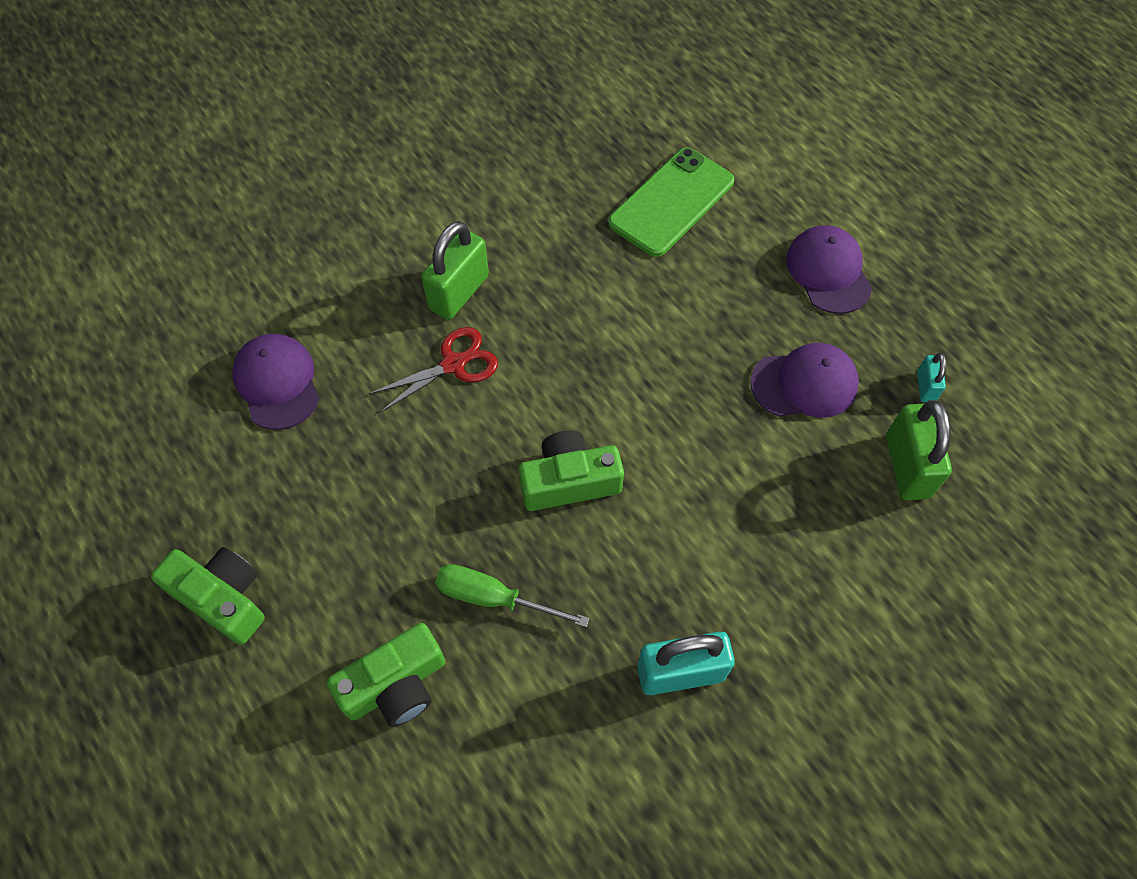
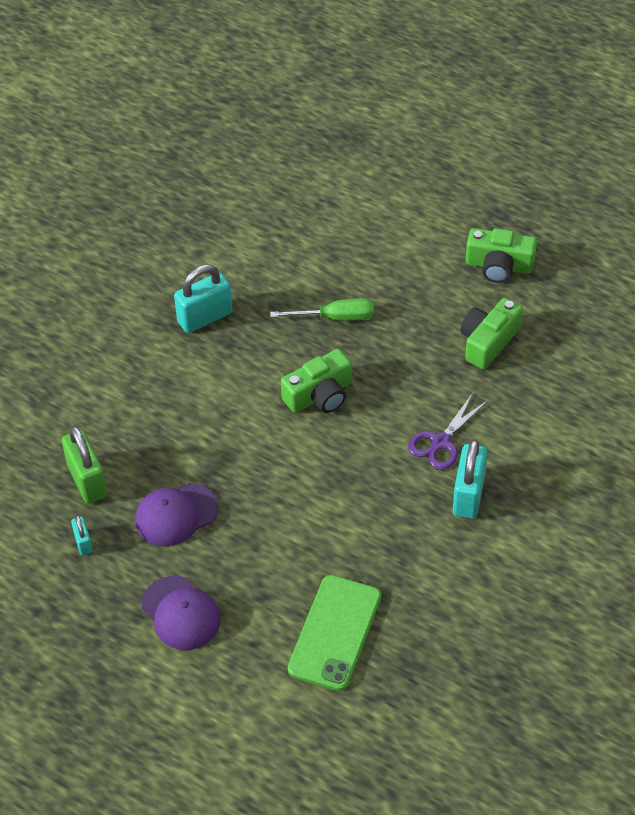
camera: 160 degrees right, 10 degrees down
(277, 383) = (557, 389): purple cap -> none
(396, 685) = (369, 260): green camera -> green camera (488, 341)
(453, 364) = (441, 442): red scissors -> purple scissors
(459, 292) = (468, 495): green padlock -> turquoise padlock

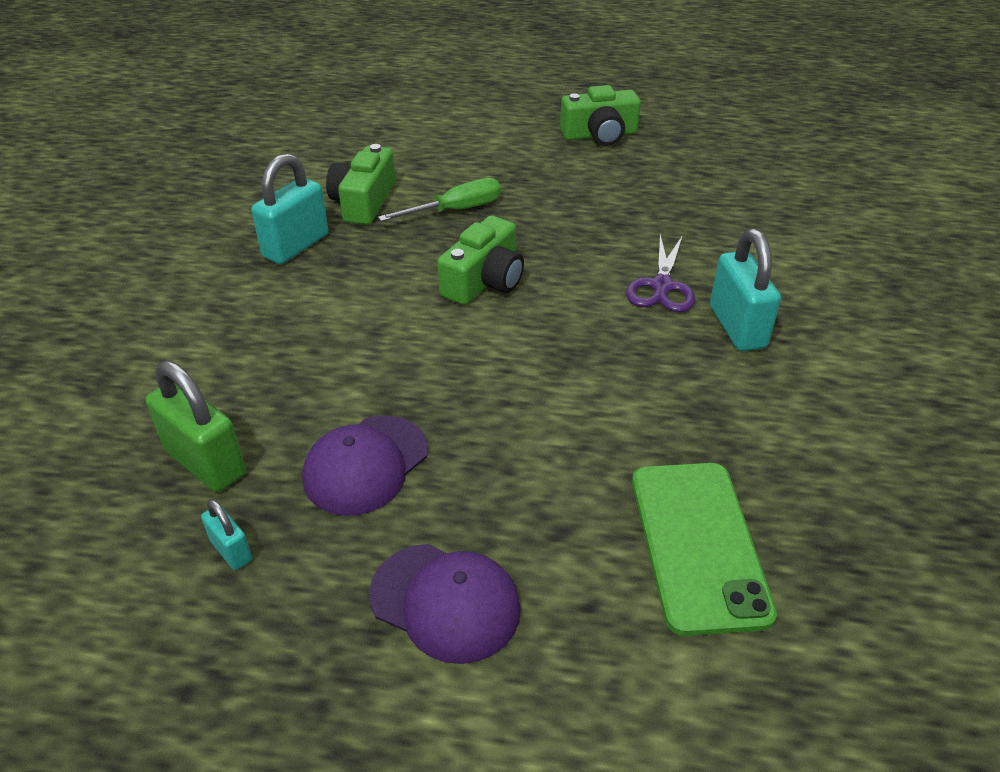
camera: 25 degrees left, 10 degrees down
(488, 341) = (639, 191): green camera -> green camera (363, 202)

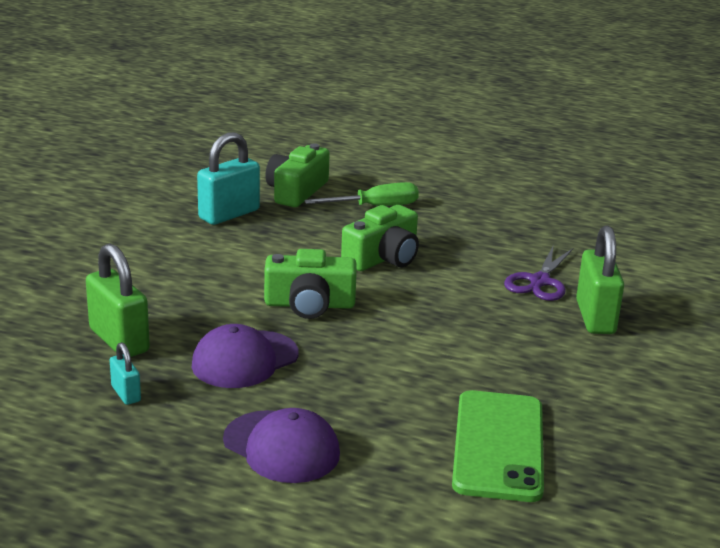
camera: 10 degrees right, 15 degrees down
(600, 135) = (528, 168): green camera -> green camera (309, 304)
(737, 327) = (595, 317): turquoise padlock -> green padlock

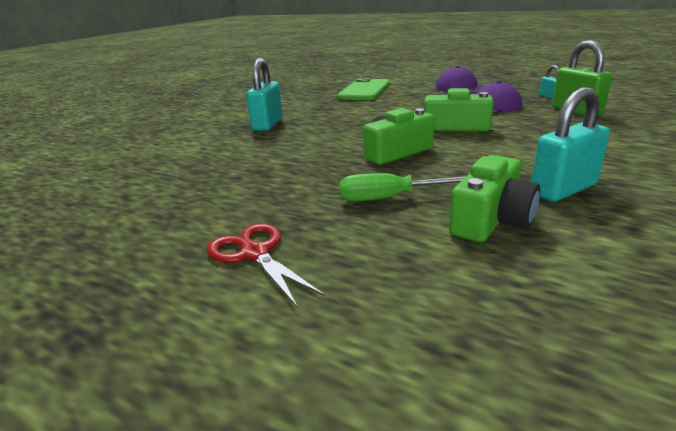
camera: 165 degrees left, 0 degrees up
(454, 171) = (255, 253): none -> red scissors
(539, 281) = (281, 140): purple scissors -> none
(595, 317) = (268, 124): green padlock -> turquoise padlock

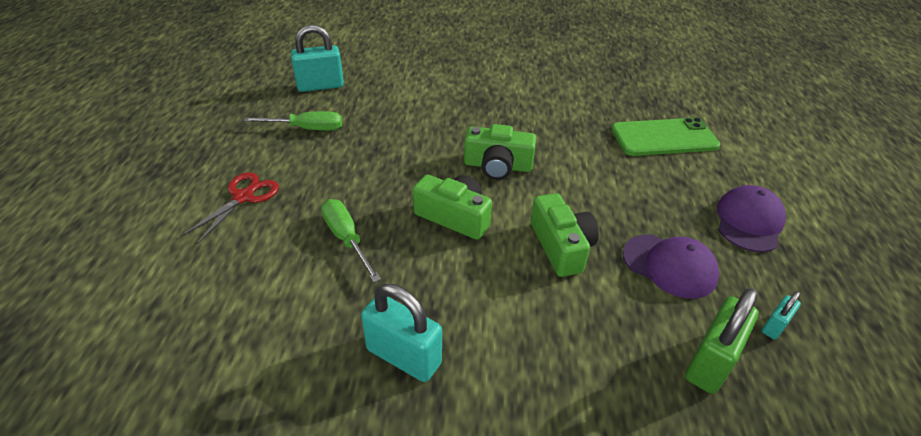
camera: 60 degrees right, 15 degrees up
(168, 201) = (307, 129): none -> green screwdriver
(268, 124) = (492, 111): turquoise padlock -> turquoise padlock (320, 86)
(491, 220) = (322, 309): green camera -> green camera (497, 166)

